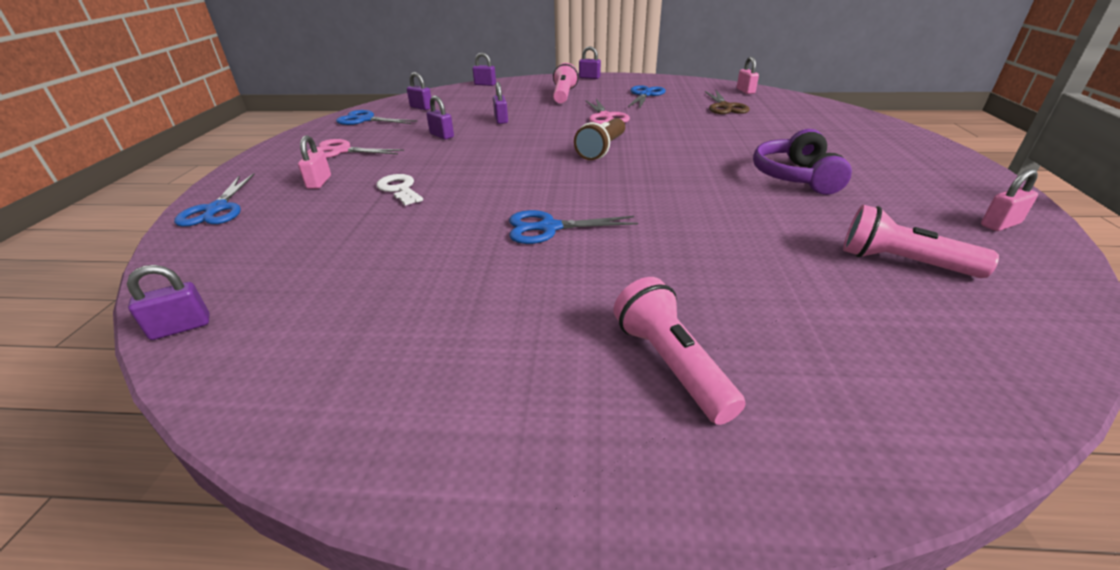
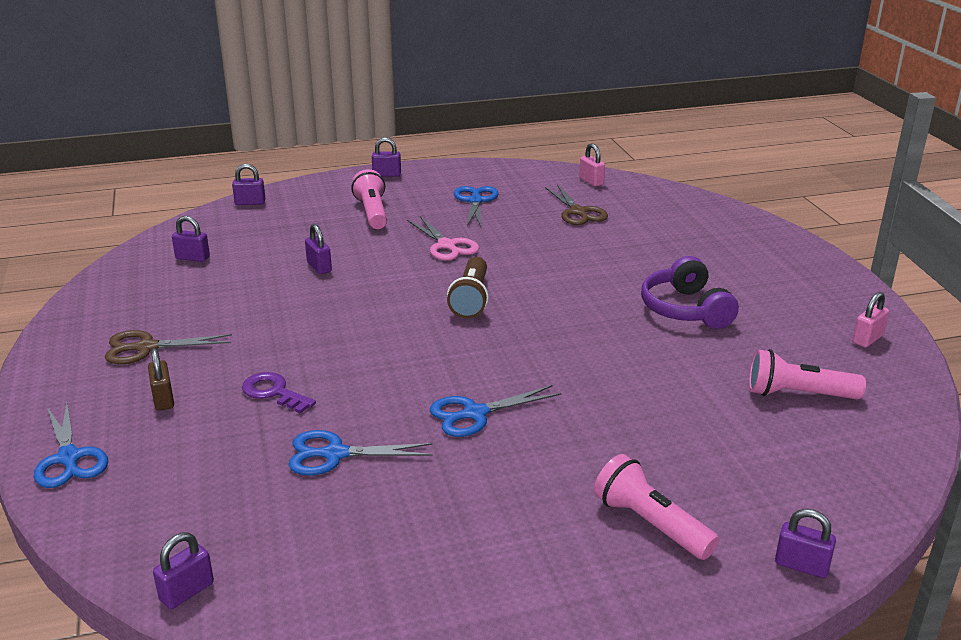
camera: 20 degrees left, 5 degrees down
(319, 182) = (163, 399): pink padlock -> brown padlock
(341, 151) = (146, 348): pink scissors -> brown scissors
(365, 120) = (130, 290): blue scissors -> blue scissors (335, 454)
(399, 189) = (273, 392): white key -> purple key
(442, 135) = (261, 304): purple padlock -> purple padlock (801, 565)

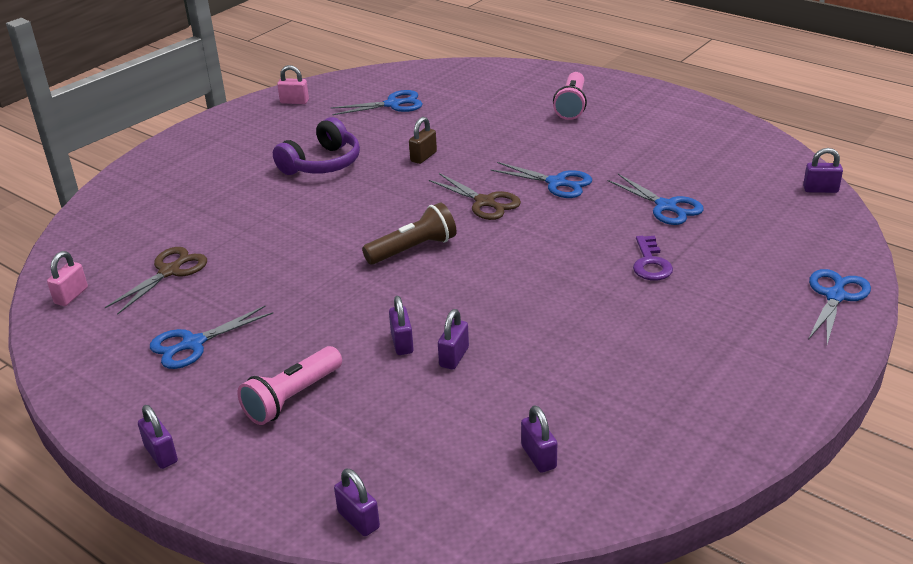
camera: 125 degrees left, 5 degrees up
(146, 348) = (700, 361): brown scissors -> brown scissors (485, 202)
(163, 399) = (731, 303): brown padlock -> brown padlock (423, 157)
(447, 245) = (324, 308): pink scissors -> none
(797, 394) = (393, 104): pink flashlight -> blue scissors
(801, 565) = (545, 71): purple padlock -> purple padlock (402, 343)

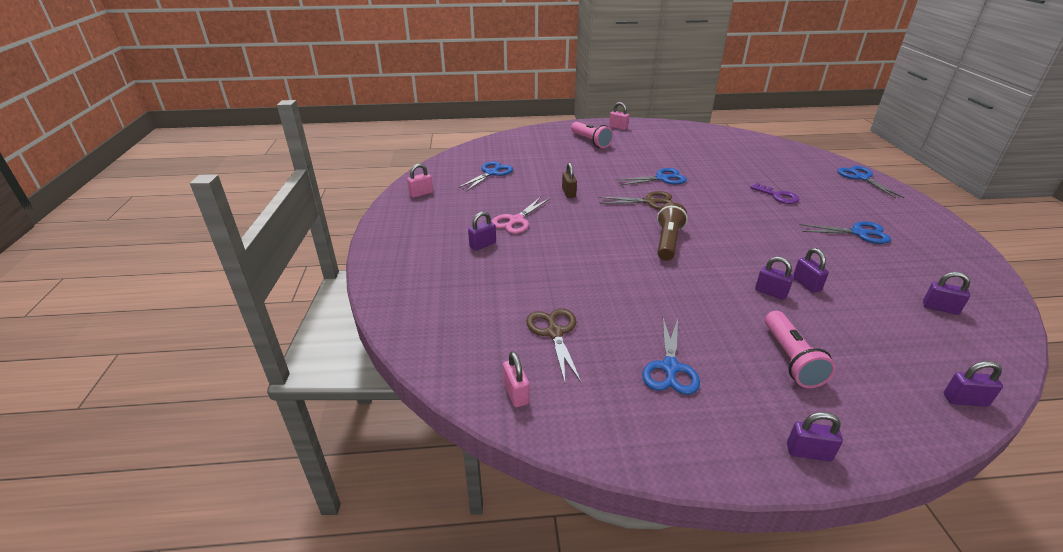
camera: 45 degrees left, 0 degrees up
(322, 163) = (516, 220): purple headphones -> pink scissors
(646, 99) = (618, 127): none -> pink padlock
(666, 206) = (729, 169): blue scissors -> blue scissors (859, 233)
(820, 189) = (765, 139): purple padlock -> purple padlock (483, 245)

